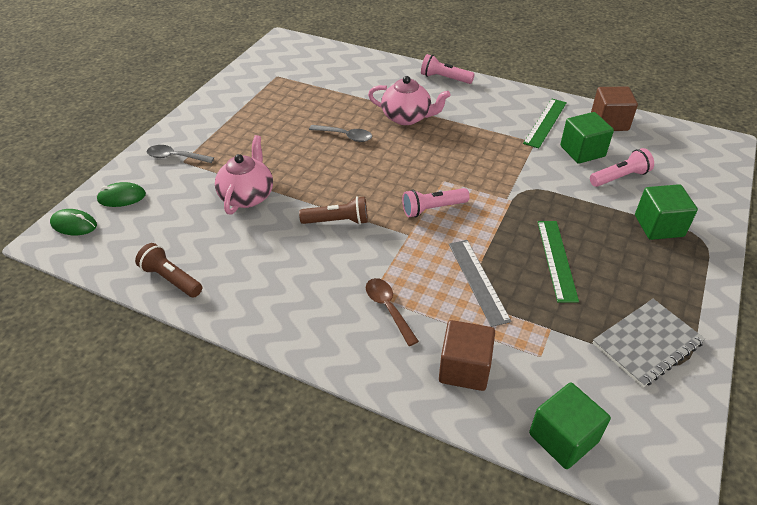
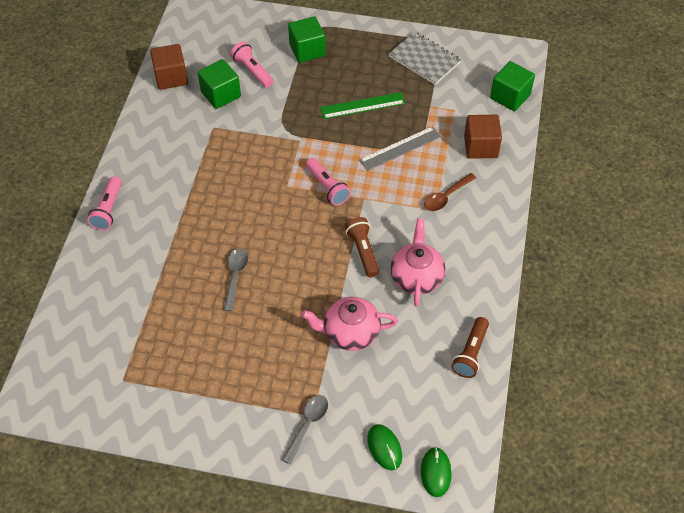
camera: 105 degrees left, 10 degrees up
(176, 157) = (307, 425): grey spoon -> grey spoon turned 150 degrees counterclockwise
(407, 117) = (191, 230): pink teapot -> pink teapot (416, 277)
(545, 122) = (180, 121): green ruler -> none

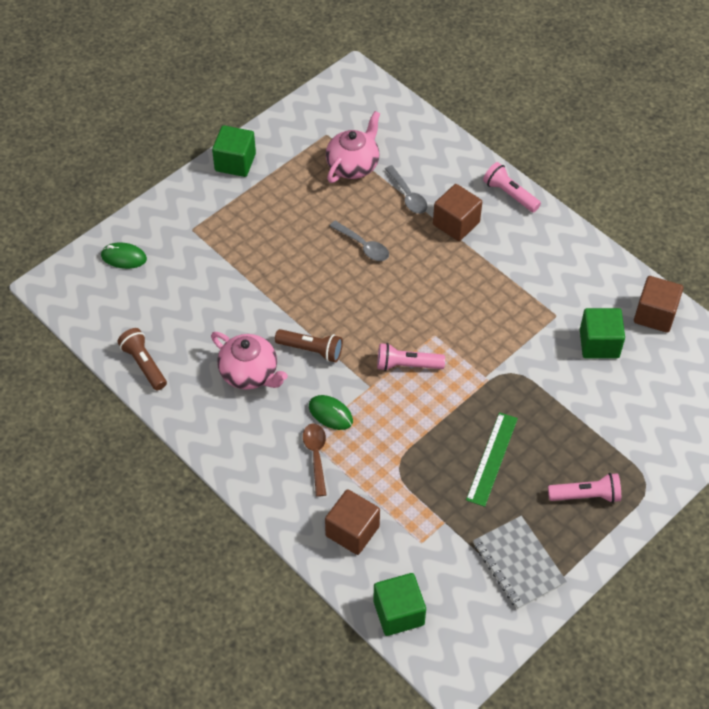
camera: 125 degrees right, 0 degrees up
(165, 228) = (456, 223): none -> brown cube
(253, 71) = (616, 389): pink flashlight -> pink flashlight (586, 496)
(307, 50) = (614, 456): green cube -> green cube (235, 162)
(307, 425) = (186, 221): grey spoon -> grey spoon (407, 195)
(350, 333) = (239, 293): pink teapot -> pink teapot (353, 165)
(400, 148) = (408, 456): grey ruler -> none
(424, 60) = (519, 563): grey notebook -> grey notebook turned 75 degrees clockwise
(435, 472) = (75, 276): green mouse -> green mouse (330, 414)

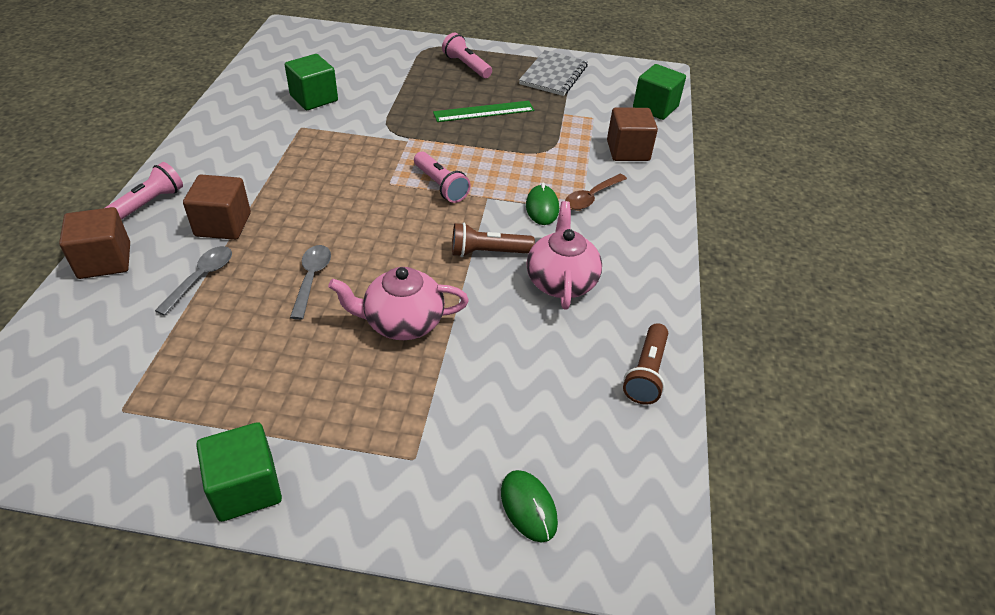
camera: 130 degrees left, 10 degrees down
(311, 350) = (488, 252): brown flashlight -> brown flashlight turned 75 degrees counterclockwise
(353, 165) = (174, 350): pink teapot -> pink teapot (402, 322)
(510, 194) = (148, 204): pink flashlight -> pink flashlight turned 150 degrees counterclockwise
(655, 315) = (256, 82): brown cube -> brown cube (104, 261)

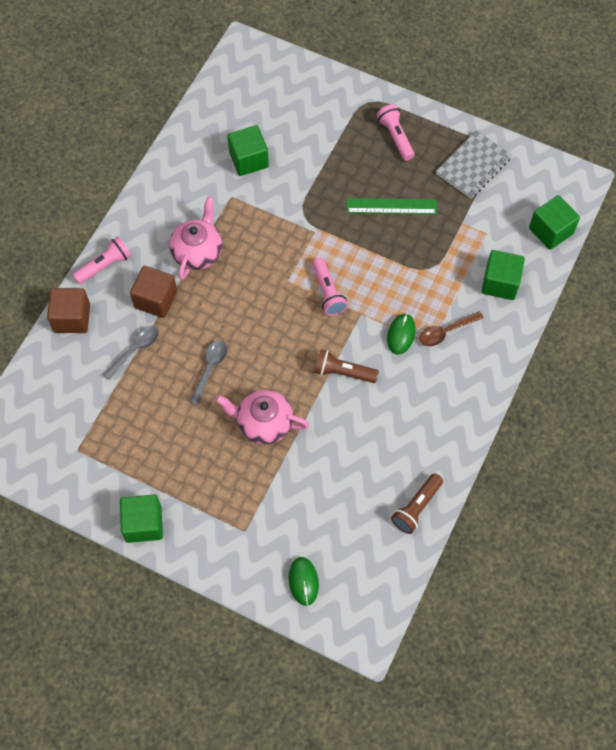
camera: 20 degrees right, 20 degrees up
(561, 281) = (388, 413): pink teapot -> pink teapot (198, 252)
(628, 150) = (500, 283): brown cube -> green cube

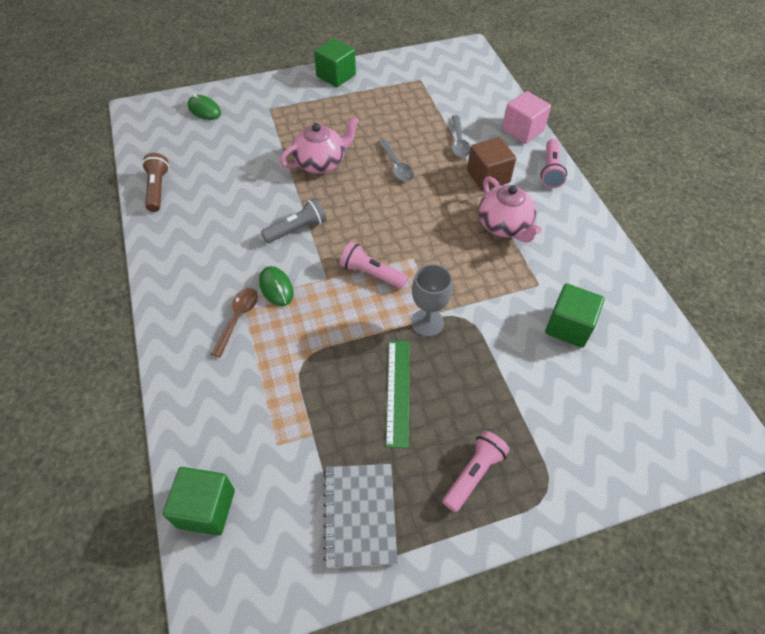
camera: 135 degrees right, 10 degrees down
(72, 318) = (522, 130): brown cube -> pink cube
(329, 230) = (427, 322): none -> grey goblet
(343, 372) = (297, 229): brown flashlight -> grey flashlight
(391, 206) = (398, 392): green ruler -> green ruler turned 45 degrees counterclockwise
(396, 137) = (474, 474): pink flashlight -> pink flashlight turned 75 degrees counterclockwise
(500, 283) = (220, 402): green cube -> none

